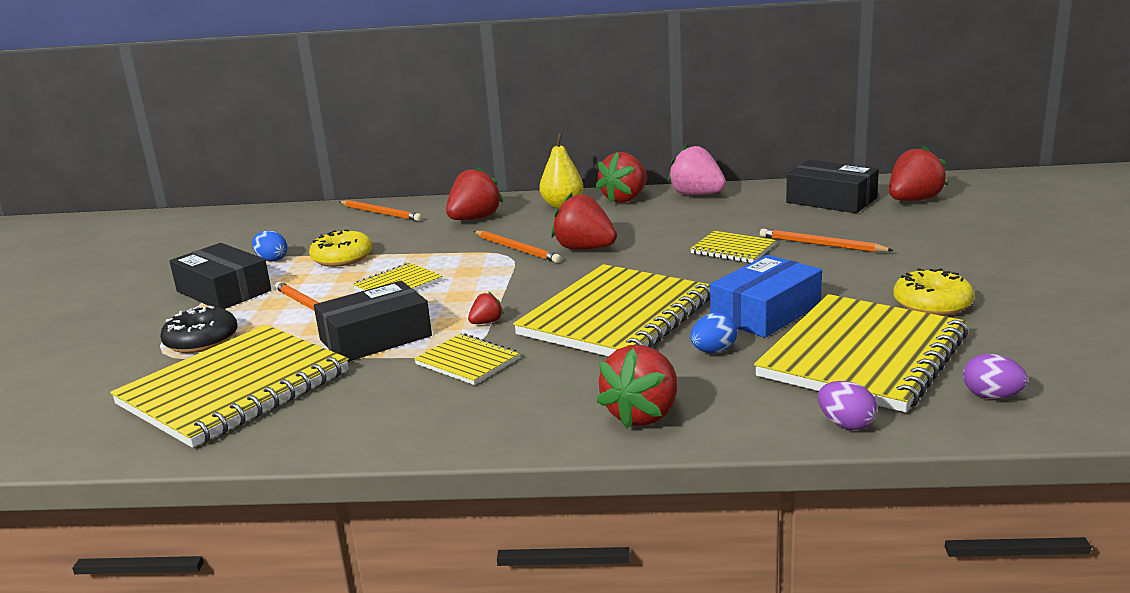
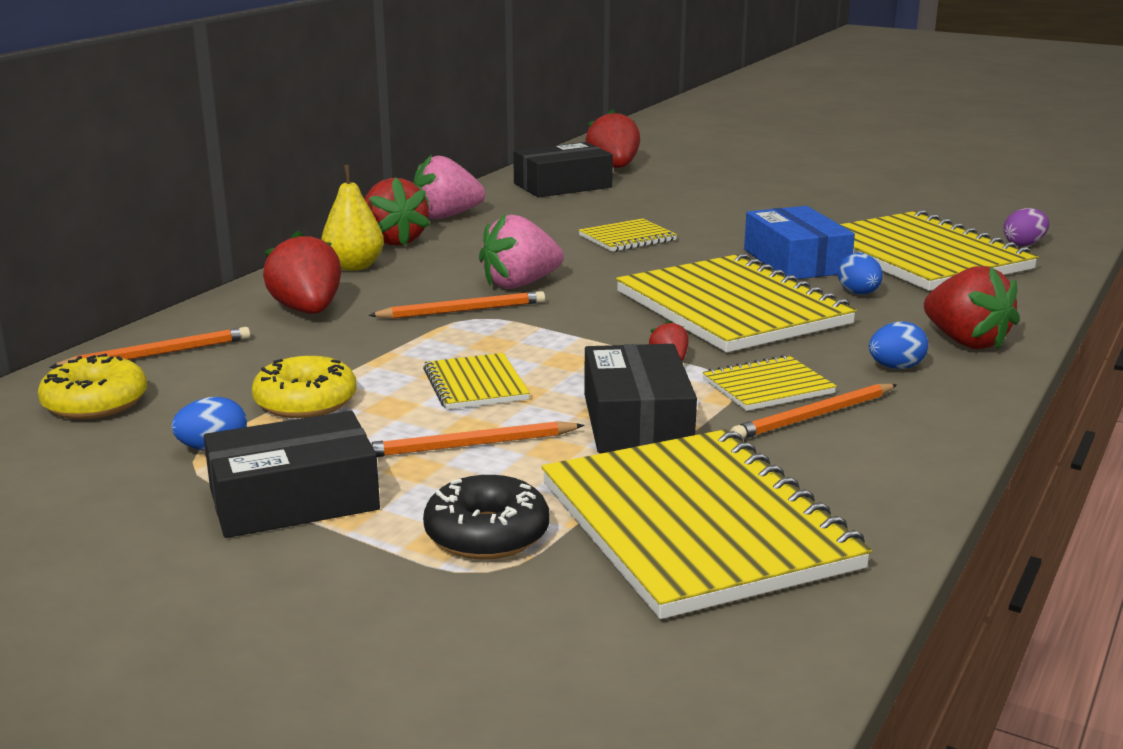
camera: 65 degrees left, 0 degrees up
(550, 397) = (895, 367): none -> blue egg
(585, 249) = (520, 284): red strawberry -> pink strawberry
(821, 245) = (668, 213): orange pencil -> orange pencil (814, 416)
(846, 424) = (1037, 288): purple egg -> none
(932, 304) = (846, 217): yellow donut -> yellow donut (95, 403)

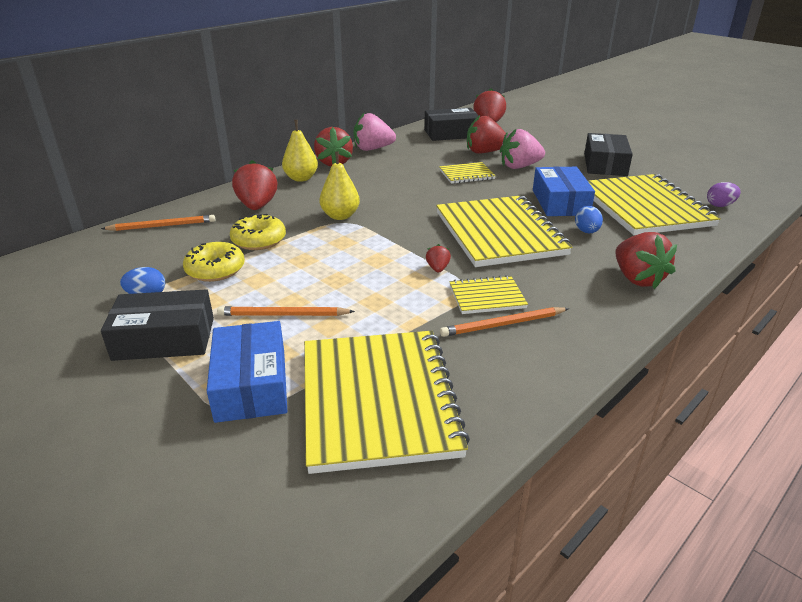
camera: 15 degrees right, 10 degrees up
(95, 403) = (110, 255): yellow donut -> yellow donut (259, 240)
(462, 310) = (340, 216): orange pencil -> yellow pear
(475, 385) = (314, 270): yellow notebook -> none
(487, 534) = (251, 384): black donut -> blue box
(520, 284) = (384, 201): pink strawberry -> pink strawberry (519, 166)
(635, 206) = (484, 152): none -> red strawberry
(636, 421) = (391, 311): black box -> black box (605, 164)
(895, 367) = (578, 293): blue egg -> none

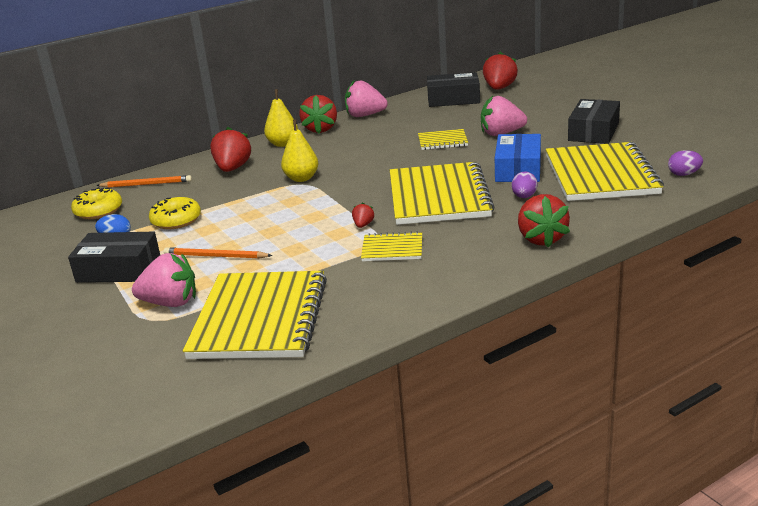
camera: 15 degrees right, 5 degrees down
(251, 384) = (170, 303): blue box -> pink strawberry
(259, 240) = (221, 198): yellow donut -> yellow donut (98, 211)
(484, 152) = (475, 119): red strawberry -> none
(503, 324) = (392, 271): orange pencil -> none
(586, 232) = (524, 197): blue egg -> purple egg

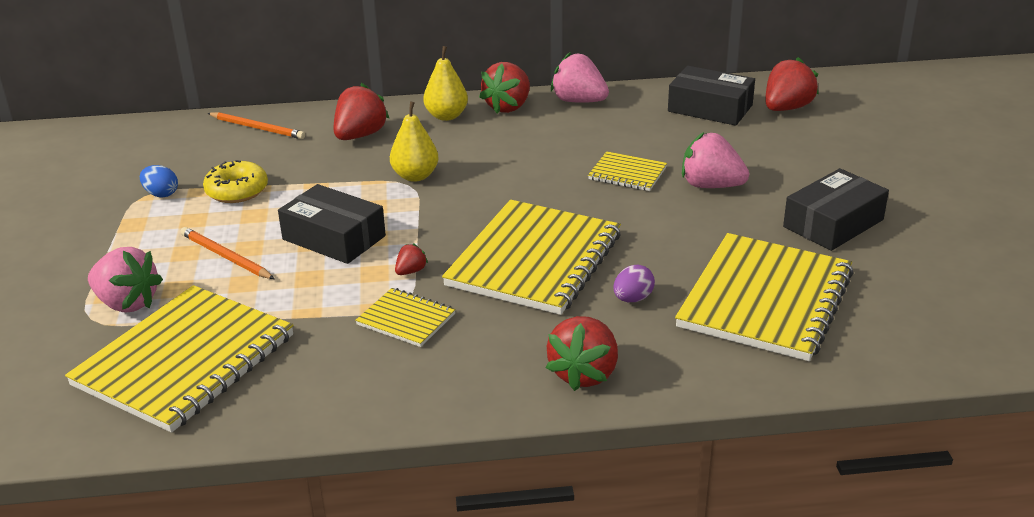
camera: 25 degrees right, 5 degrees up
(98, 211) = (180, 149): yellow donut -> none
(118, 269) = (125, 238): black box -> black box (334, 238)
(518, 169) = (671, 251): blue box -> none
(684, 174) = (877, 340): purple egg -> none

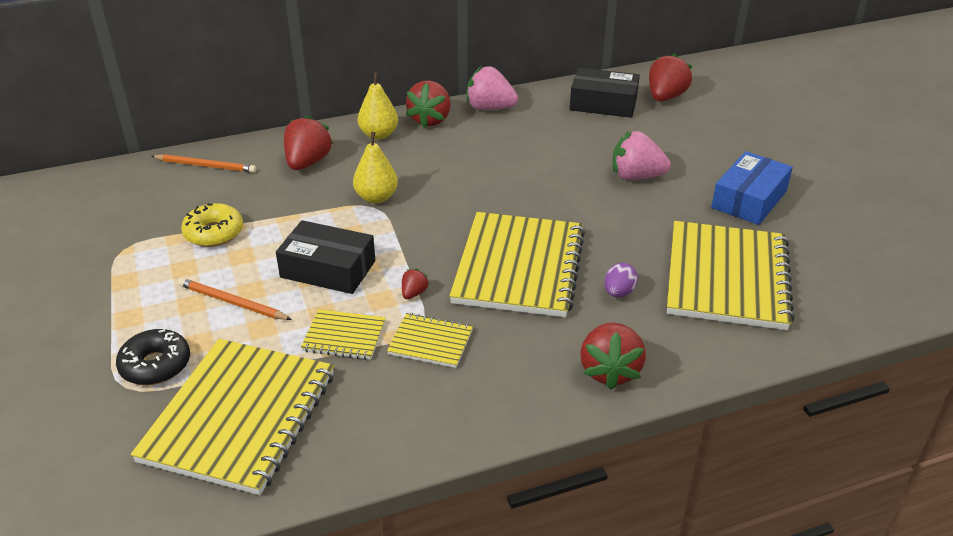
camera: 15 degrees left, 5 degrees up
(127, 303) = (155, 365): pink strawberry -> black donut
(161, 194) = (140, 245): blue egg -> none
(627, 174) = (561, 173): yellow notebook -> yellow notebook (344, 336)
(833, 223) = (749, 199): black box -> blue box

